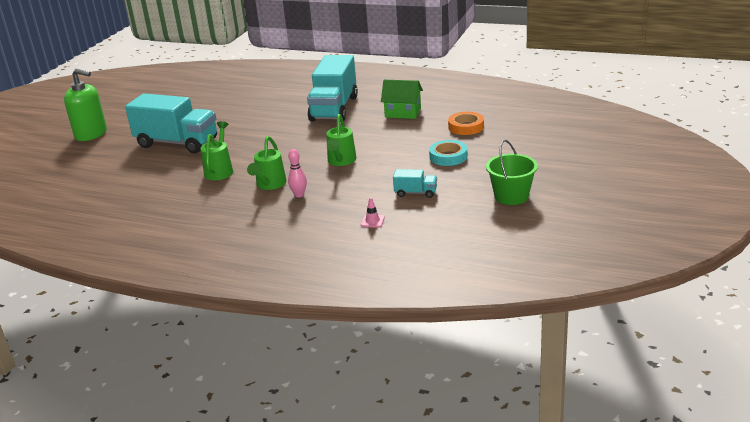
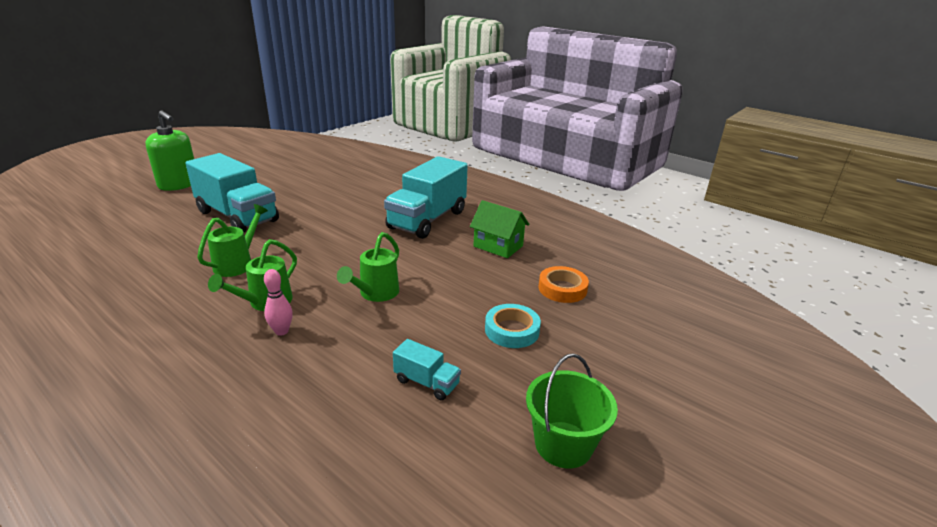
camera: 15 degrees right, 0 degrees up
(372, 221) = (328, 418): pink traffic cone -> none

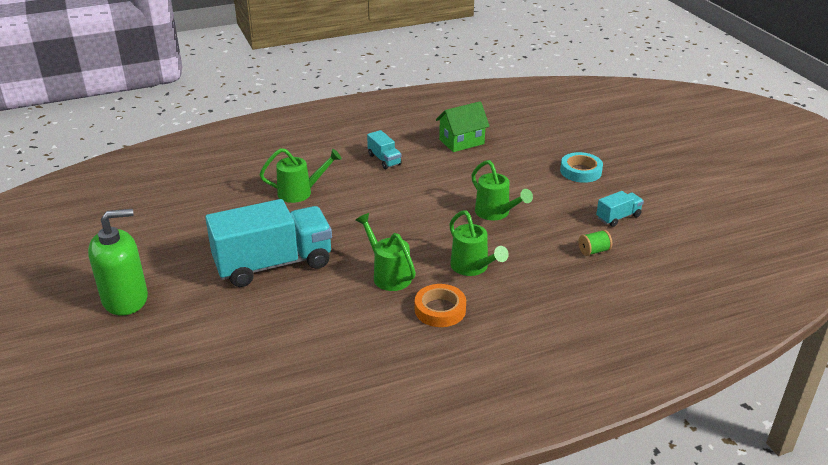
camera: 60 degrees left, 5 degrees up
(281, 331) = (522, 265): pink bowling pin -> none
(335, 377) = (594, 251): none -> green spool
(346, 201) = (300, 192): none -> green watering can
(427, 220) = (384, 160): turquoise truck -> turquoise truck, size x0.44
(562, 289) = (543, 137): orange tape -> orange tape (440, 310)
(563, 444) = (693, 188): green bucket -> none

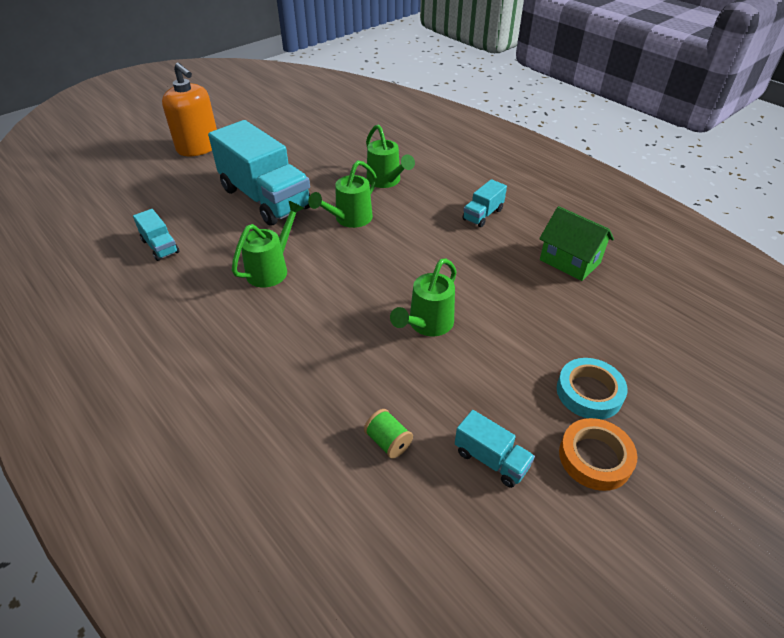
camera: 70 degrees right, 10 degrees up
(125, 299) = (198, 147): green soap dispenser -> orange soap dispenser
(308, 340) = (160, 246): none -> turquoise truck
(440, 310) = (222, 319): orange tape -> orange tape (595, 458)
(472, 267) = (306, 328): green watering can -> green watering can (349, 219)

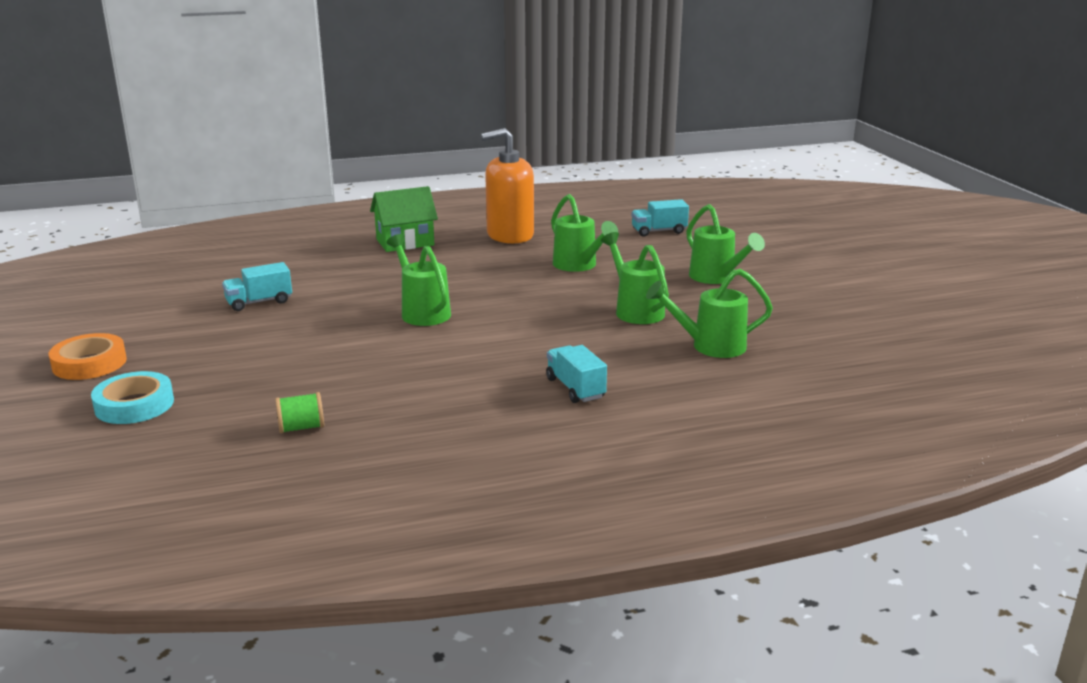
camera: 115 degrees right, 20 degrees down
(198, 147) = (867, 259): orange soap dispenser -> orange soap dispenser (510, 235)
(265, 198) = (716, 278): turquoise truck -> green watering can
(388, 442) = (326, 275): green spool -> green spool (301, 428)
(570, 261) = (422, 415): green house -> green house (405, 242)
(589, 392) = (249, 357): turquoise tape -> turquoise tape (134, 405)
(595, 458) = (198, 337): orange tape -> orange tape (89, 363)

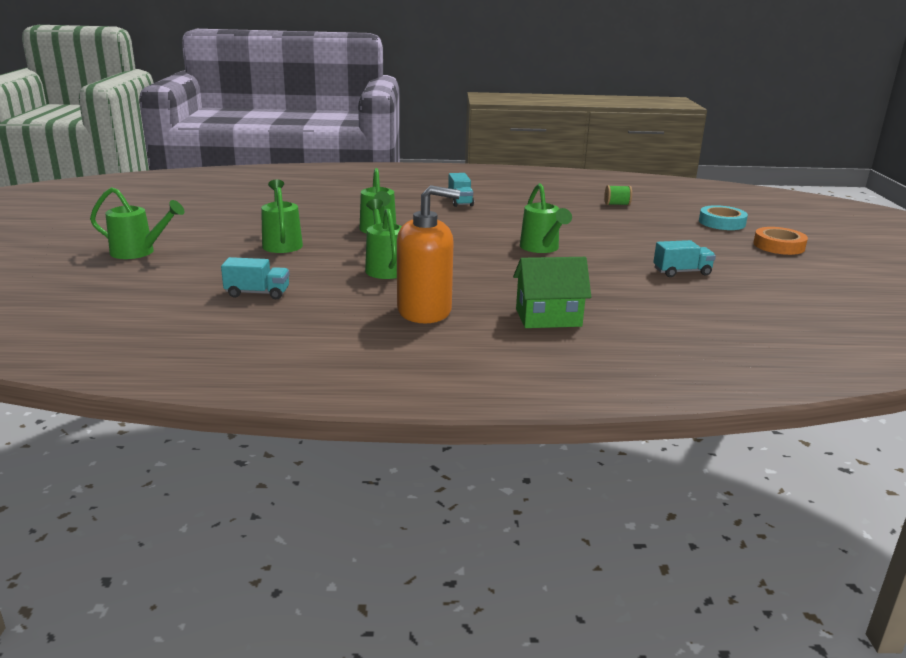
camera: 165 degrees left, 0 degrees up
(711, 346) = (357, 208): green watering can -> green watering can (138, 252)

